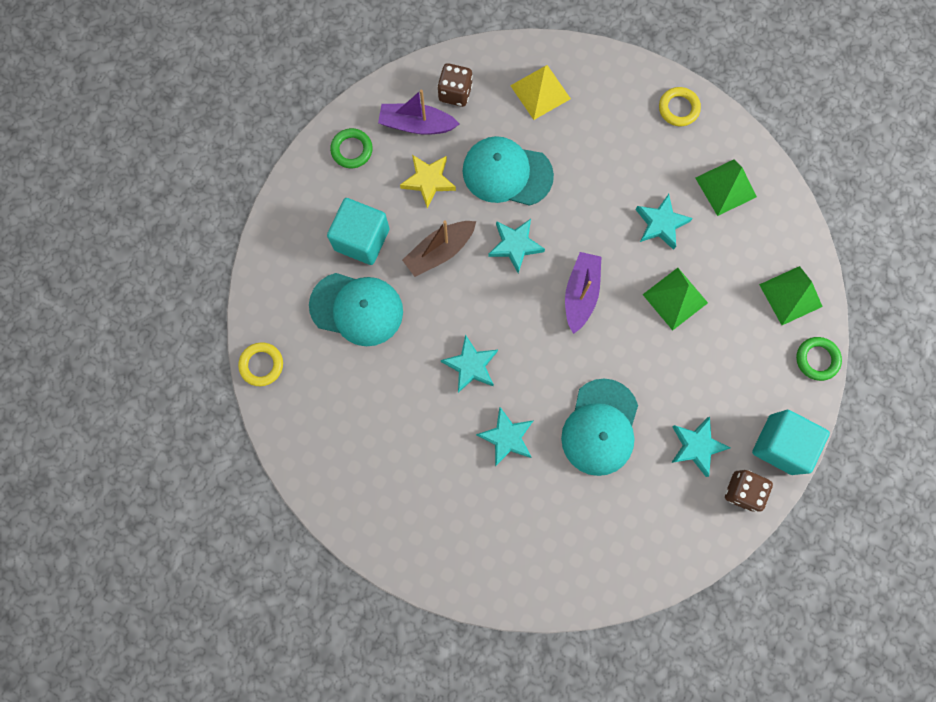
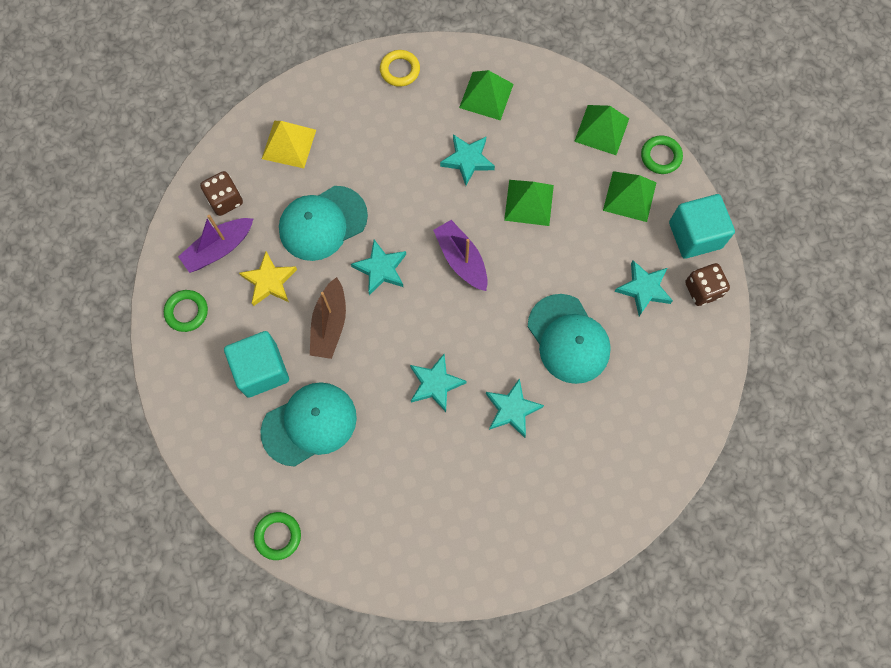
camera: 45 degrees left, 5 degrees down
(262, 365) = (278, 536): yellow ring -> green ring
(759, 366) = (629, 196): none -> green pyramid

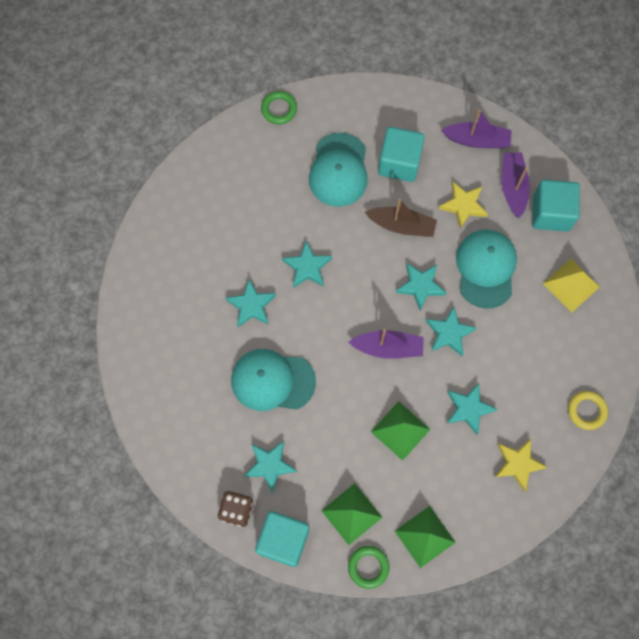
camera: 125 degrees right, 0 degrees up
(187, 312) = (477, 140): green ring -> purple boat
(225, 200) = (551, 213): brown dice -> turquoise cube
(329, 324) = (402, 225): brown boat -> brown boat turned 150 degrees clockwise
(409, 217) = (449, 333): none -> turquoise star
(486, 96) = (518, 464): green pyramid -> yellow star

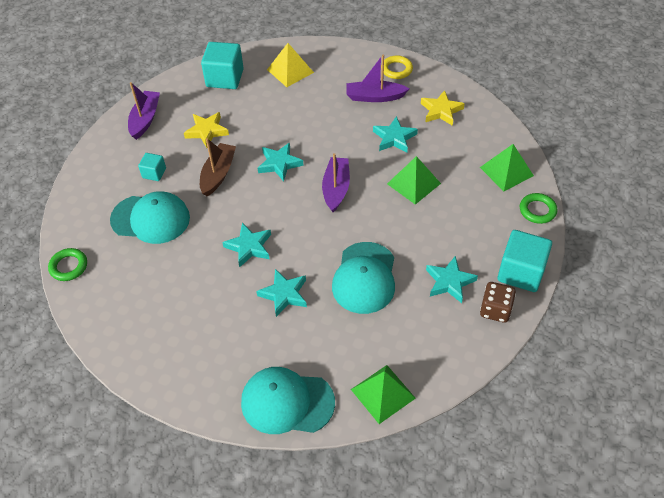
camera: 85 degrees left, 20 degrees down
(351, 514) = (491, 220): green pyramid -> green pyramid (383, 394)
(399, 163) = (154, 173): turquoise cube -> turquoise cube, size x0.53
(449, 333) = (325, 147): turquoise star -> none
(486, 269) = (269, 120): turquoise cap -> turquoise cap (287, 402)
(513, 187) = (196, 99): purple boat -> purple boat (374, 97)

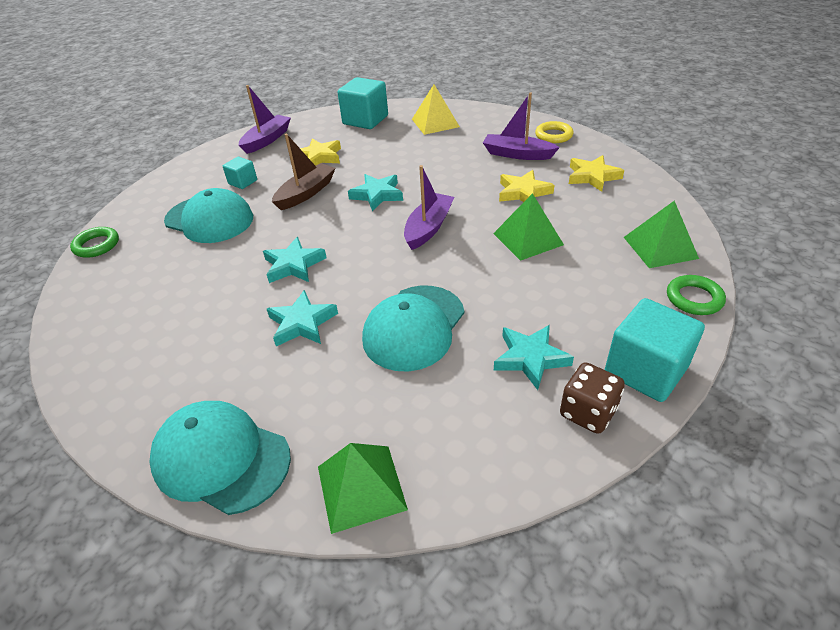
camera: 20 degrees right, 10 degrees down
(394, 138) = (523, 192): turquoise star -> yellow star

